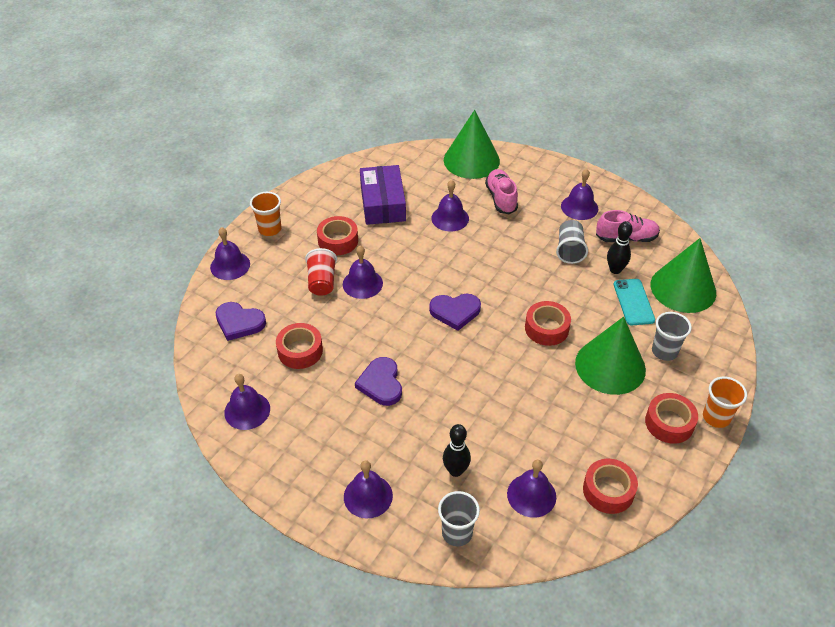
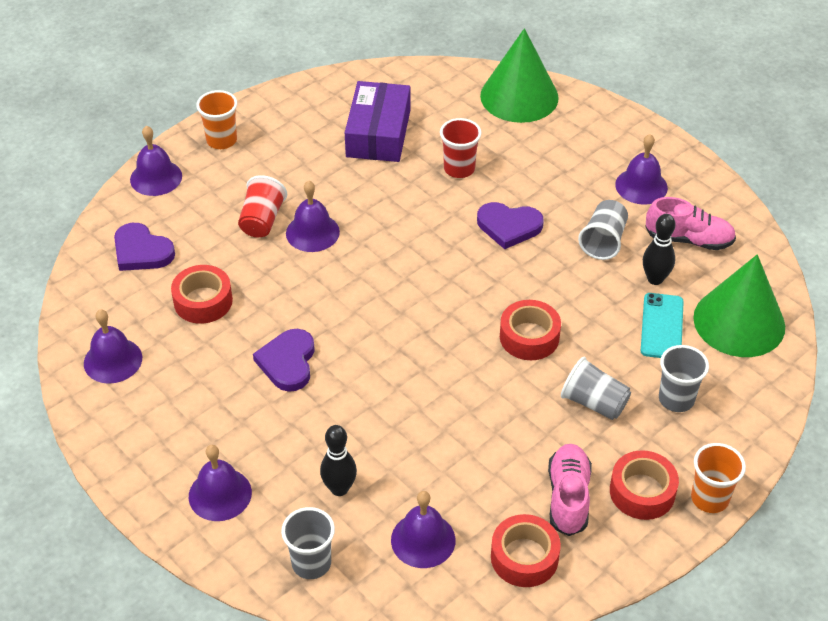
camera: 15 degrees right, 0 degrees up
(338, 241) = (302, 172): red tape -> none
(450, 218) = (459, 169): purple bell -> red cup
(455, 312) = (417, 292): purple heart -> purple heart (509, 226)
(501, 198) = (538, 155): pink shoe -> pink shoe (568, 497)
(610, 366) = (594, 402): green cone -> grey cup

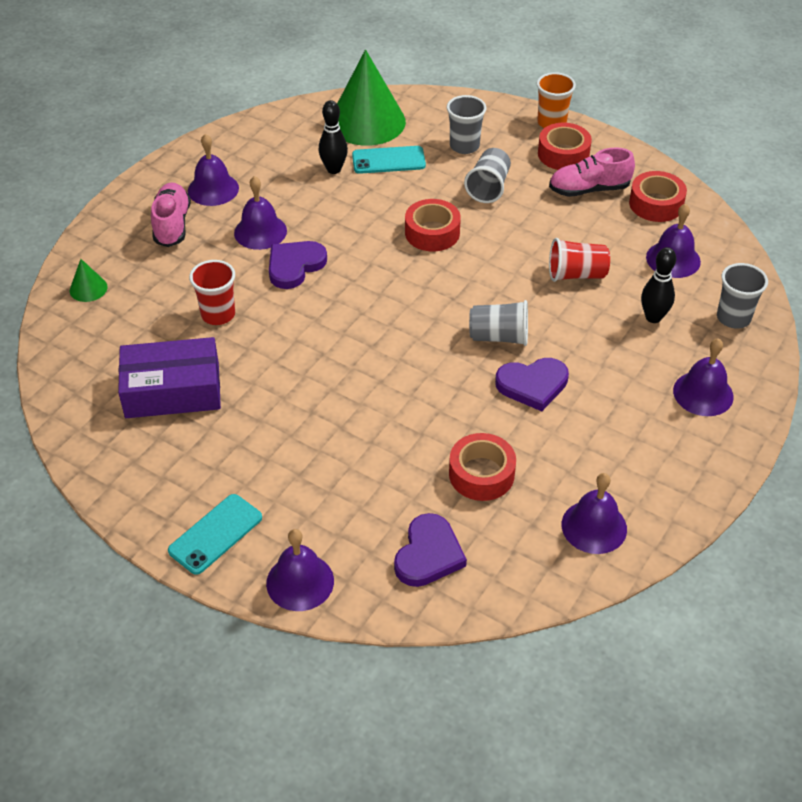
camera: 105 degrees left, 0 degrees up
(221, 140) = (215, 534): orange cup -> turquoise phone
(262, 220) = (343, 457): red cup -> red cup (576, 274)
(312, 232) = (349, 409): purple bell -> purple bell (260, 231)
(509, 226) = (295, 266): purple heart -> purple heart turned 135 degrees counterclockwise
(519, 96) = (88, 288): green cone -> green cone, size x0.43
(603, 241) = (295, 204): grey cup -> grey cup (499, 337)
(688, 239) = (277, 155): pink shoe -> pink shoe (172, 225)

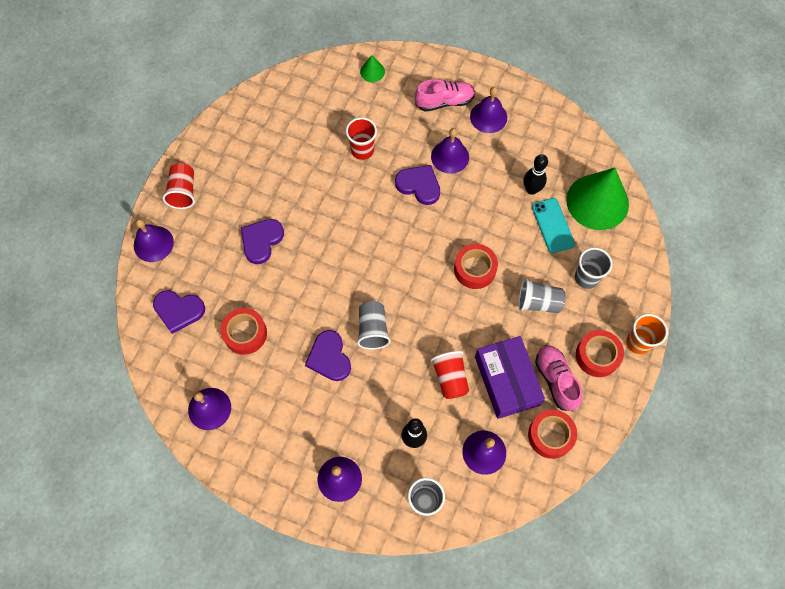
camera: 80 degrees right, 20 degrees up
(172, 390) = (291, 141): purple box -> purple box (507, 381)
(215, 534) = (183, 192): turquoise phone -> red cup
(333, 441) = (261, 241): none -> purple heart

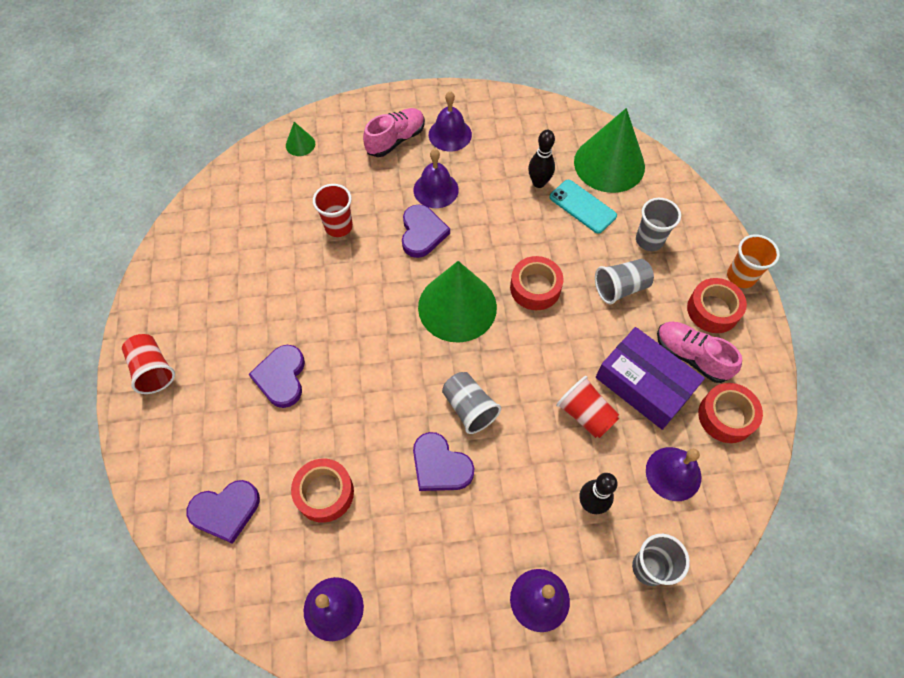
camera: 30 degrees left, 5 degrees down
(153, 243) = (148, 448): purple bell -> none
(409, 254) = (457, 307): none -> green cone
(419, 185) = (422, 233): purple heart -> purple heart turned 90 degrees clockwise

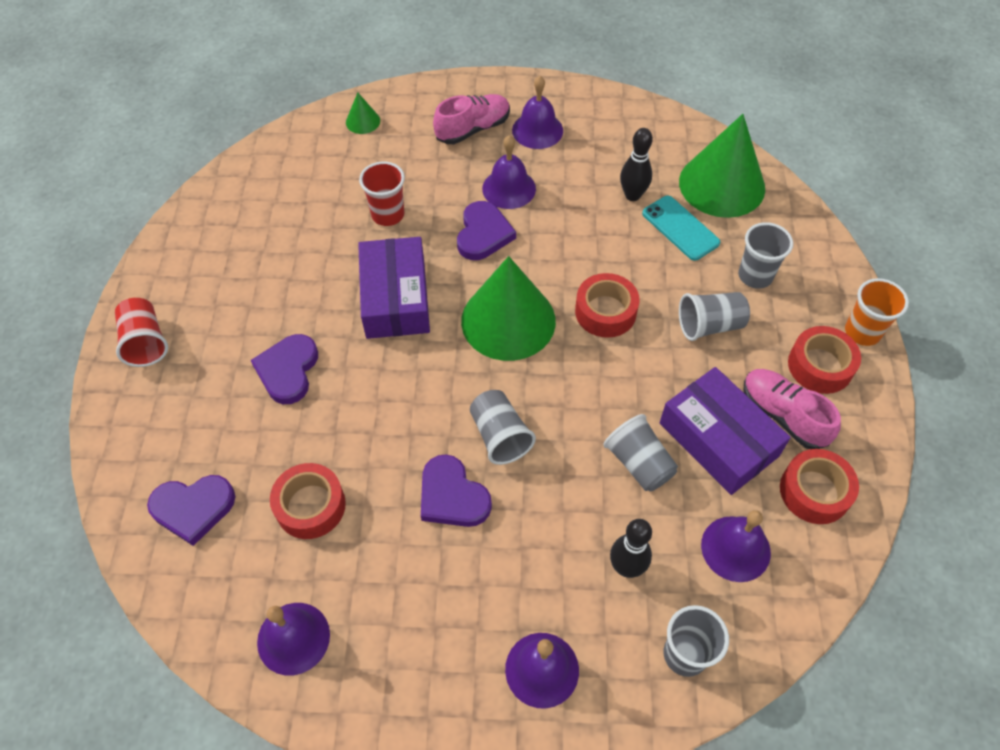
camera: 10 degrees right, 5 degrees down
(360, 300) = (395, 298): none -> purple box
(585, 414) = (639, 463): red cup -> grey cup

